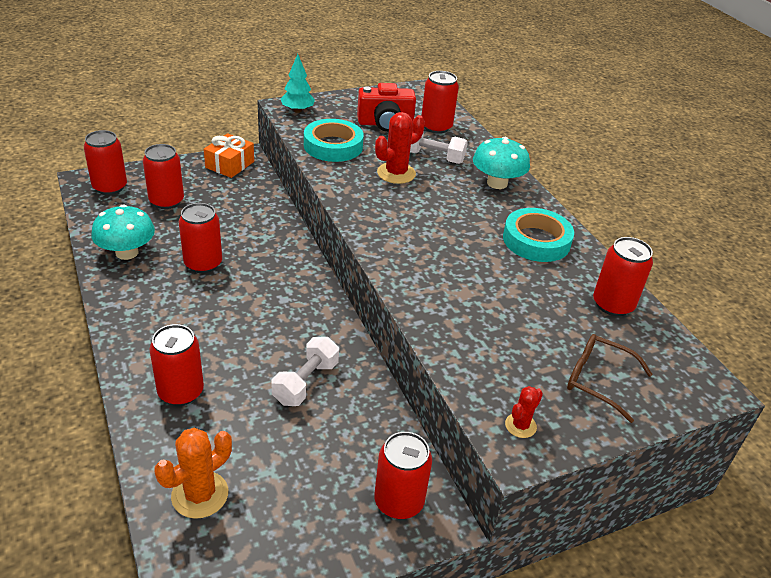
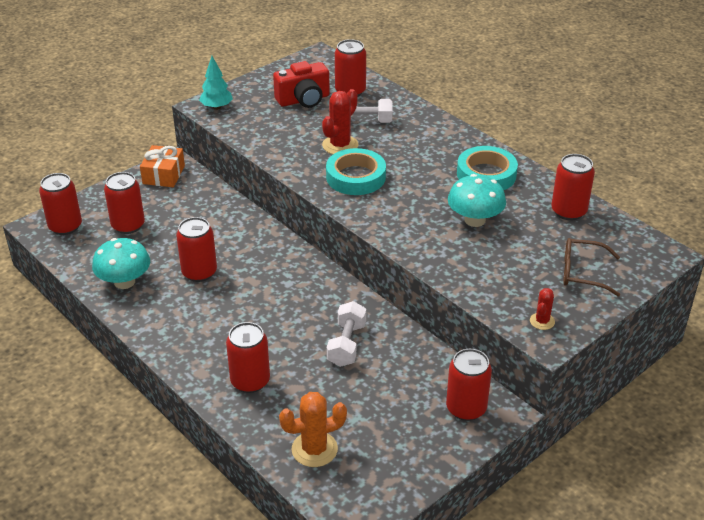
camera: 15 degrees left, 0 degrees up
(200, 494) = (314, 449): orange cactus -> orange cactus turned 45 degrees clockwise
(333, 146) = (270, 134): turquoise tape -> turquoise tape (356, 177)
(497, 183) = (429, 132): turquoise mushroom -> turquoise mushroom (474, 220)

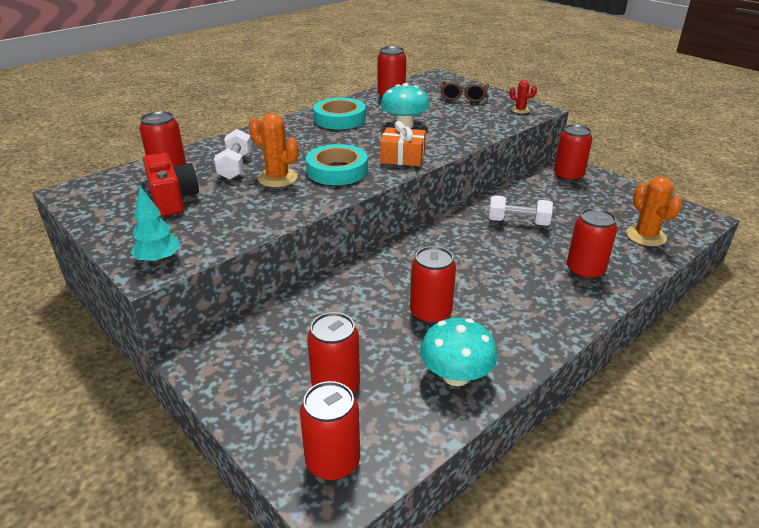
camera: 90 degrees left, 5 degrees down
(163, 175) = (220, 362): orange gift -> orange gift (402, 157)
(340, 145) = (277, 178): red cactus -> orange cactus

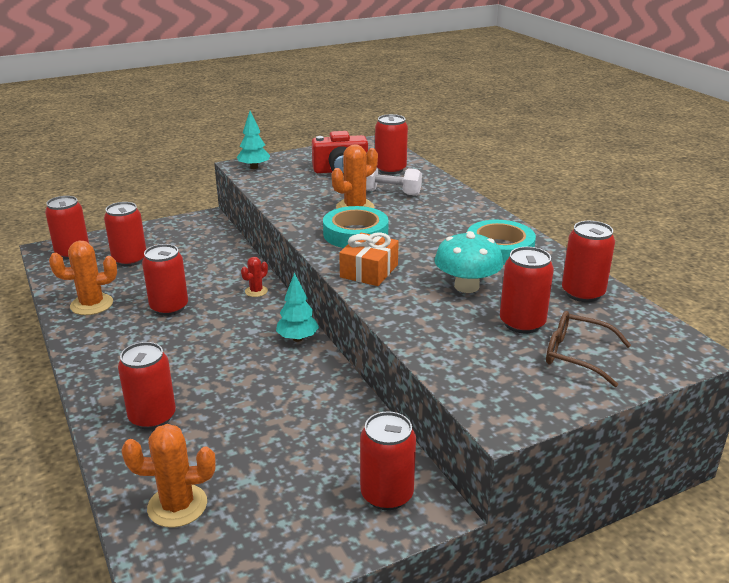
camera: 105 degrees right, 5 degrees down
(439, 230) = (297, 338): none -> turquoise tree
(440, 109) = (522, 323): none -> red can
(456, 376) = (92, 304): turquoise mushroom -> orange cactus
(518, 222) = (281, 399): white dumbbell -> none
(520, 110) = (503, 398): red cactus -> red cactus (256, 291)

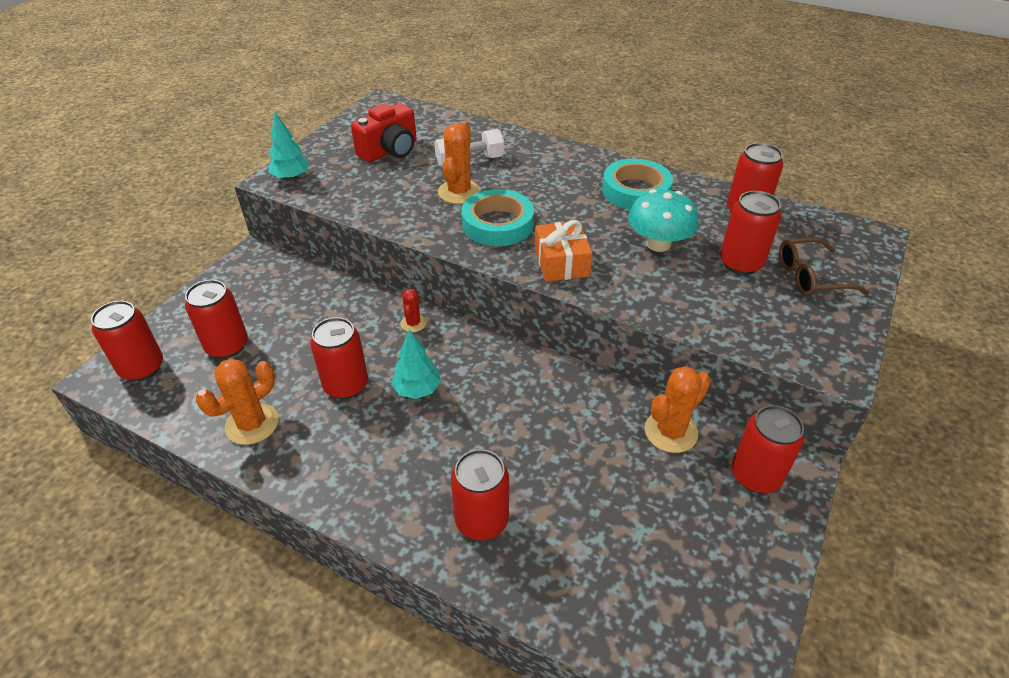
camera: 35 degrees left, 15 degrees up
(177, 506) = (615, 597): orange cactus -> orange cactus (670, 432)
(297, 338) = (513, 358): turquoise tree -> turquoise tree (417, 390)
(390, 169) = (437, 132): red can -> none

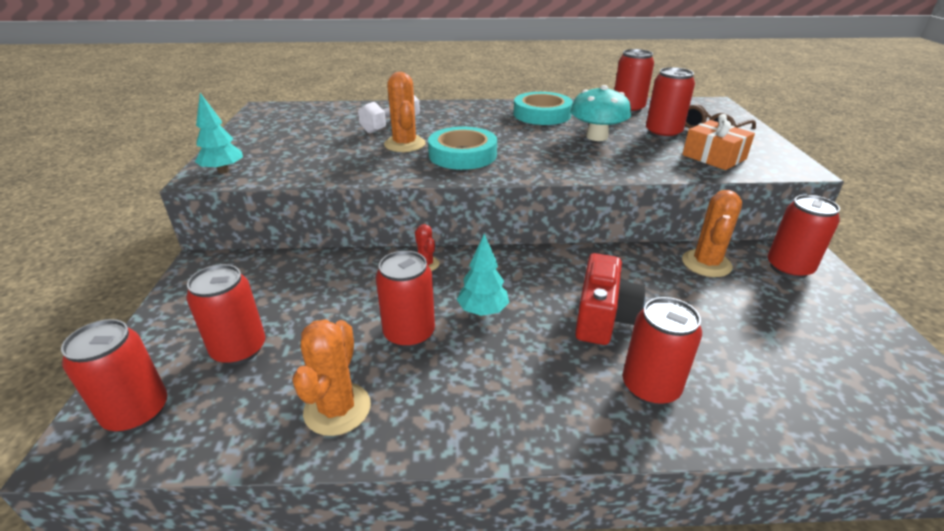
camera: 30 degrees left, 10 degrees down
(390, 151) = (308, 134): red camera -> red camera (603, 318)
(561, 263) = (543, 164): orange gift -> orange gift (714, 157)

